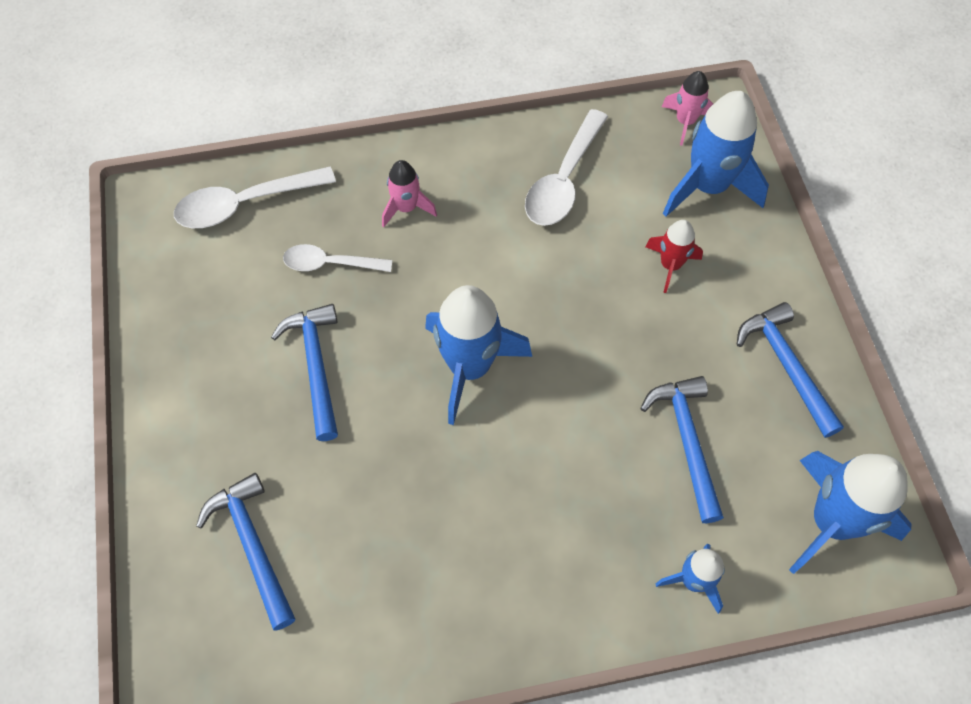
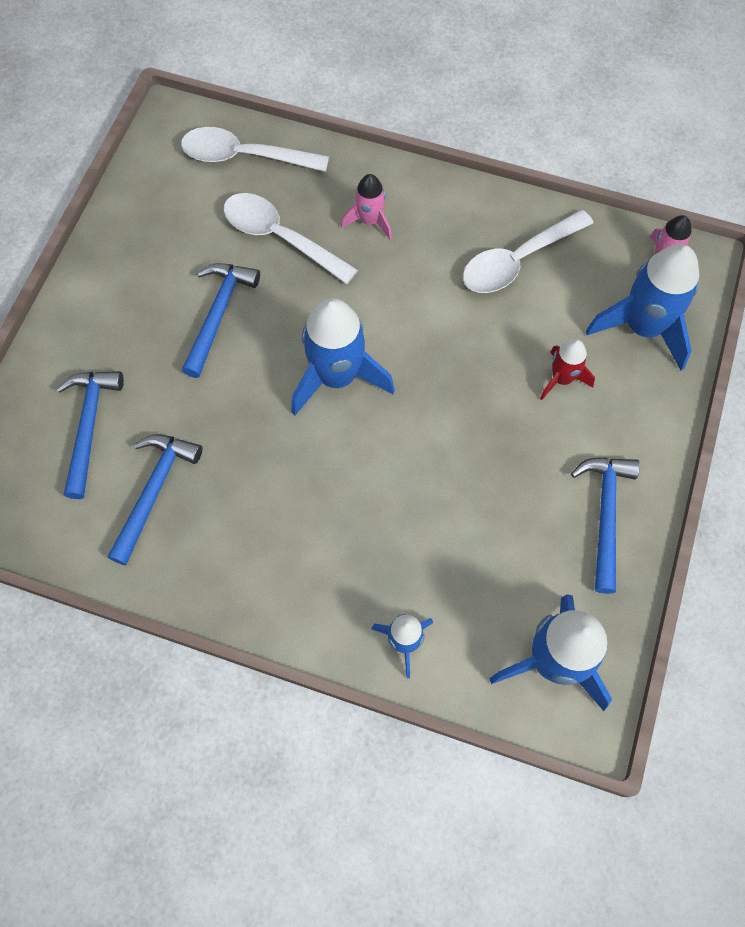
camera: 30 degrees right, 5 degrees up
(330, 264) = (280, 237): white spoon -> white spoon, size x1.54
(687, 441) = (475, 530): blue hammer -> blue hammer (154, 491)

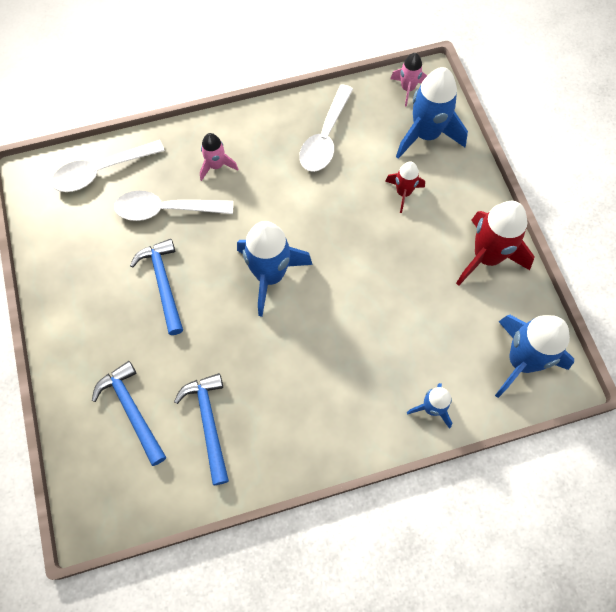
camera: 35 degrees left, 0 degrees up
(605, 515) = (486, 257): blue hammer -> red rocket

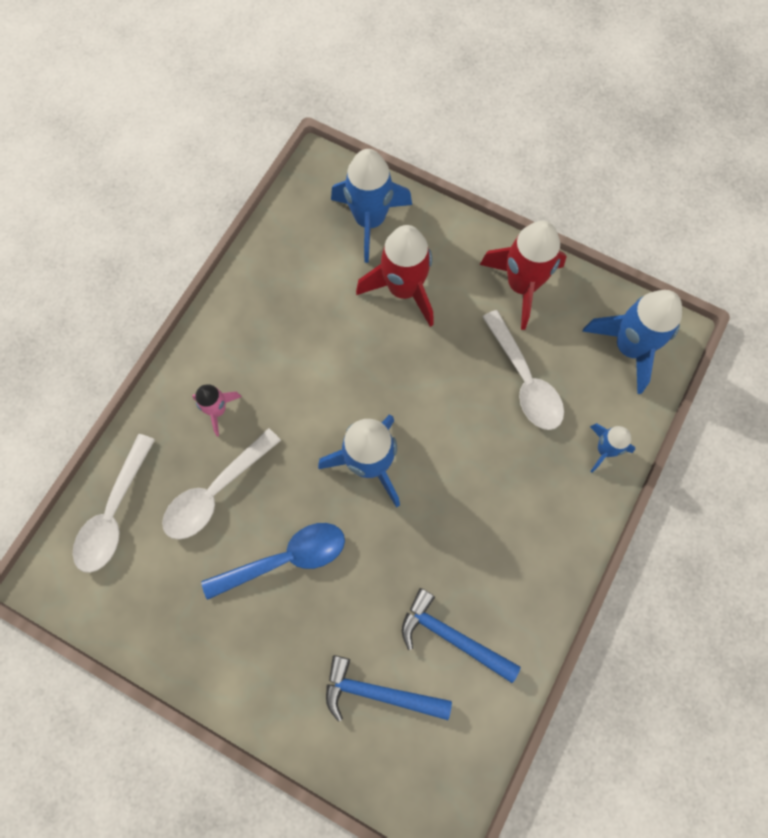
camera: 45 degrees left, 5 degrees up
(163, 283) = (285, 559): blue hammer -> blue spoon
(325, 137) = (287, 297): white spoon -> white spoon (524, 380)
(403, 193) = (403, 289): red rocket -> red rocket, size x1.85
(407, 89) = (312, 192): pink rocket -> none

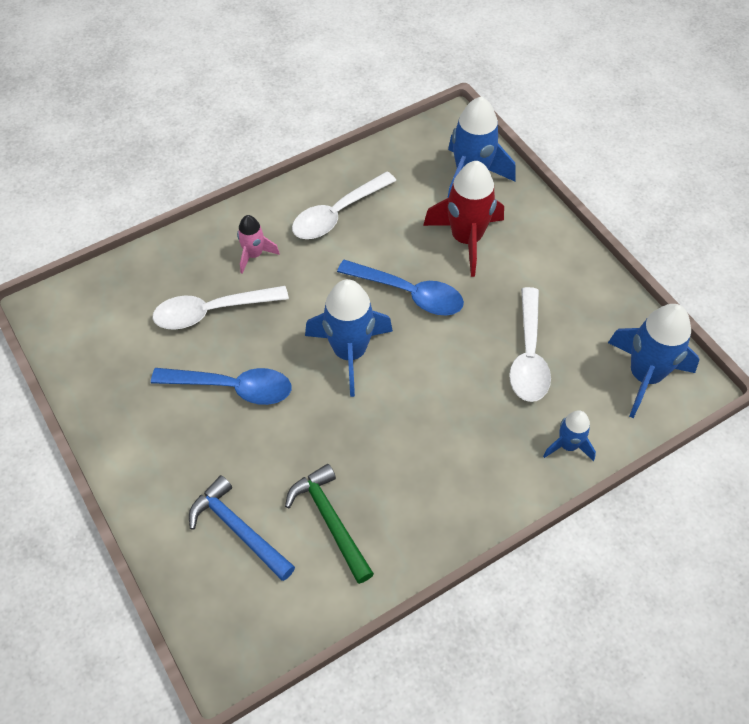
camera: 30 degrees right, 15 degrees down
(114, 513) = (125, 288): white spoon -> white spoon (337, 214)
(386, 374) = (409, 293): none -> blue spoon
(452, 636) = (330, 520): blue hammer -> green hammer
(522, 285) = (574, 283): red rocket -> none

